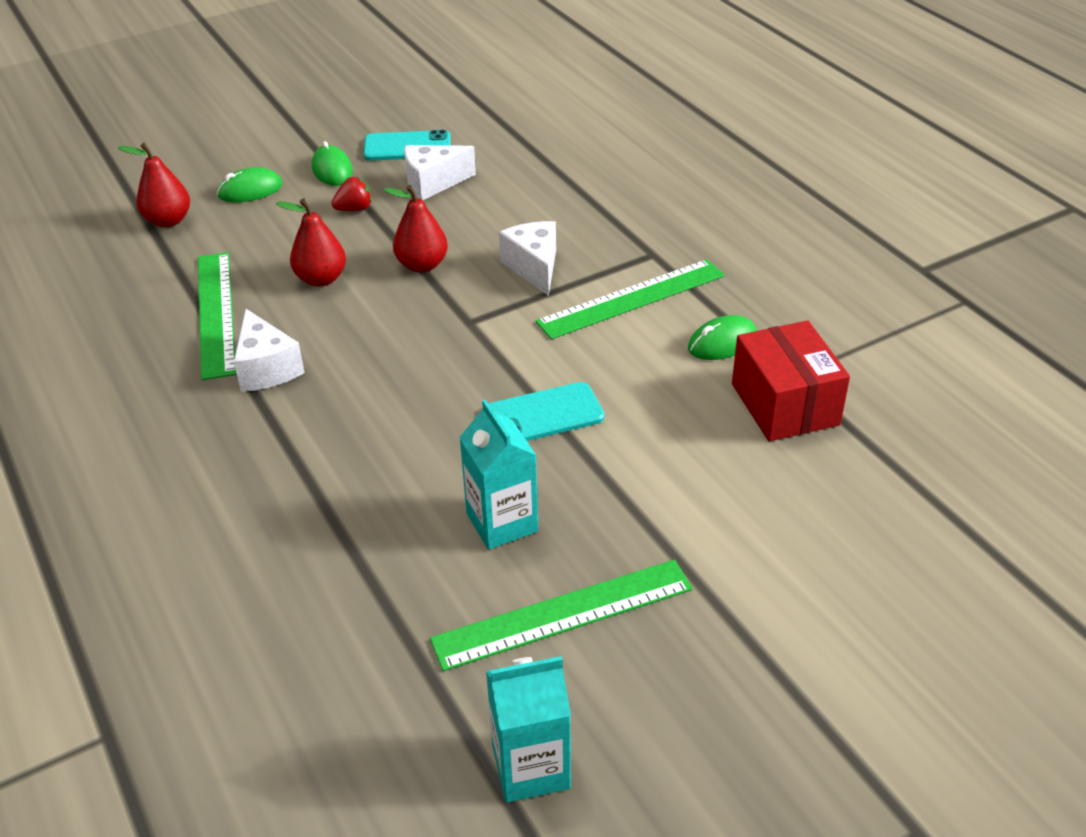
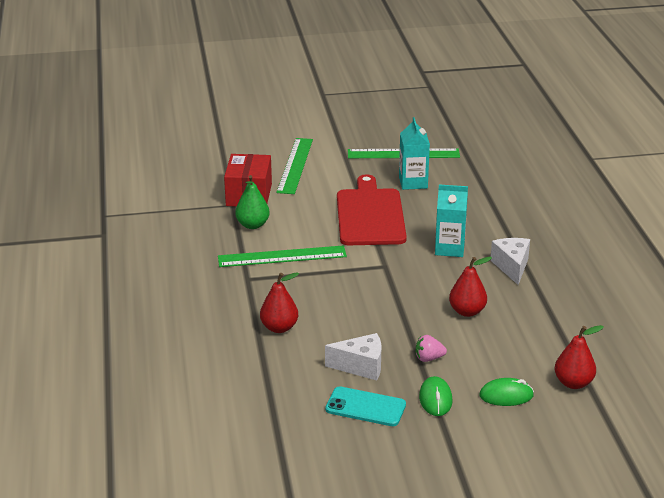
camera: 160 degrees left, 10 degrees down
(216, 313) = (540, 305): green ruler -> green ruler (295, 165)
(354, 209) = (429, 358): red strawberry -> pink strawberry
(422, 265) = (397, 305): red pear -> red pear (279, 328)
(531, 767) = (437, 125): turquoise carton -> turquoise carton (449, 248)
(534, 267) = (327, 287): white cheese -> none
(543, 415) = (370, 215): turquoise phone -> red cutting board
(722, 342) = (252, 225): green mouse -> green pear

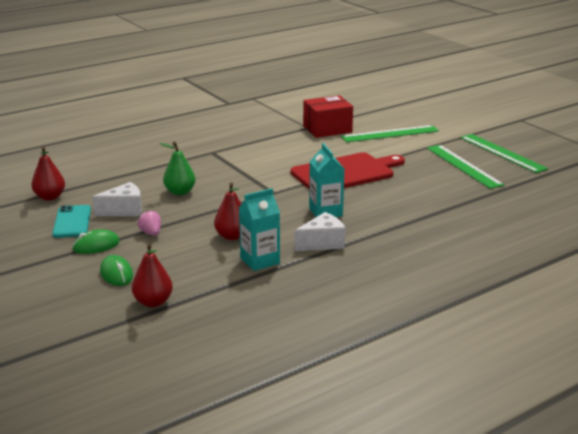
camera: 65 degrees right, 5 degrees down
(252, 225) = (286, 139): green pear -> green pear (180, 192)
(279, 328) = (156, 174): red pear -> red pear (50, 197)
(282, 256) = (252, 156): green ruler -> green ruler (502, 153)
(361, 366) = (124, 210): white cheese -> white cheese turned 90 degrees counterclockwise
(413, 182) = (419, 178): turquoise carton -> turquoise carton (260, 261)

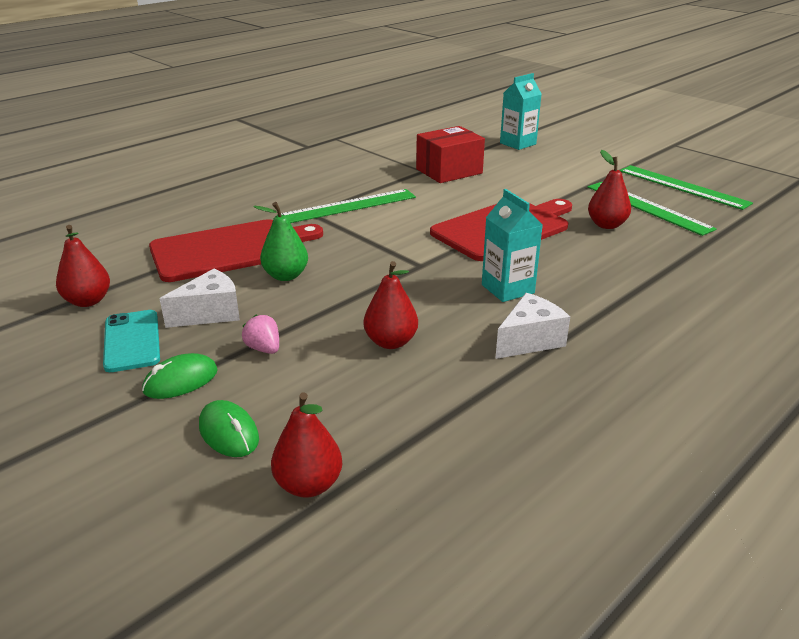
camera: 10 degrees left, 5 degrees up
(148, 173) = (229, 250): none -> red cutting board
(260, 261) = (451, 381): turquoise carton -> turquoise carton (518, 143)
(390, 134) = (531, 172): green ruler -> green ruler (348, 206)
(423, 176) = (606, 225): none -> red pear

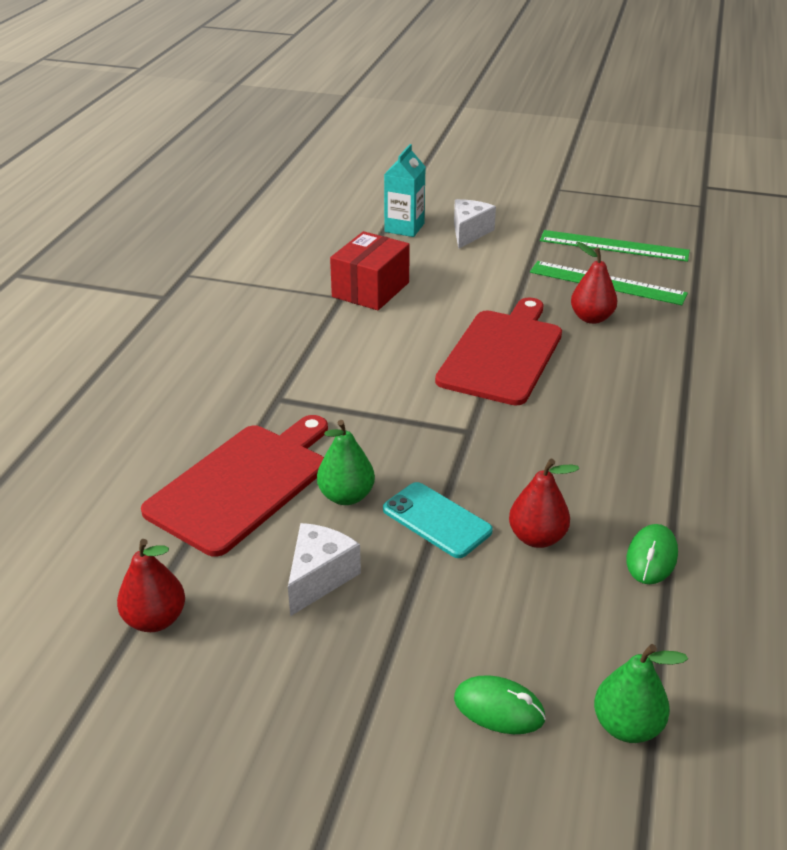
camera: 30 degrees left, 5 degrees up
(132, 341) = (273, 649): turquoise phone -> turquoise phone (436, 520)
(181, 381) = (384, 673): green mouse -> green mouse (651, 557)
(264, 349) = (425, 598): pink strawberry -> none
(308, 485) = (627, 726): red pear -> green pear
(348, 206) = (311, 375): green ruler -> none
(507, 289) = (578, 431): turquoise carton -> none
(529, 340) = (653, 485): white cheese -> white cheese (469, 233)

